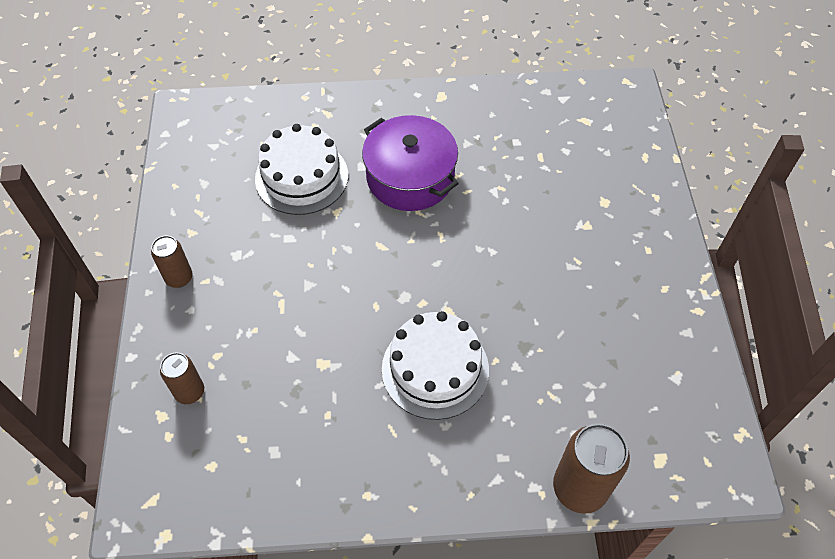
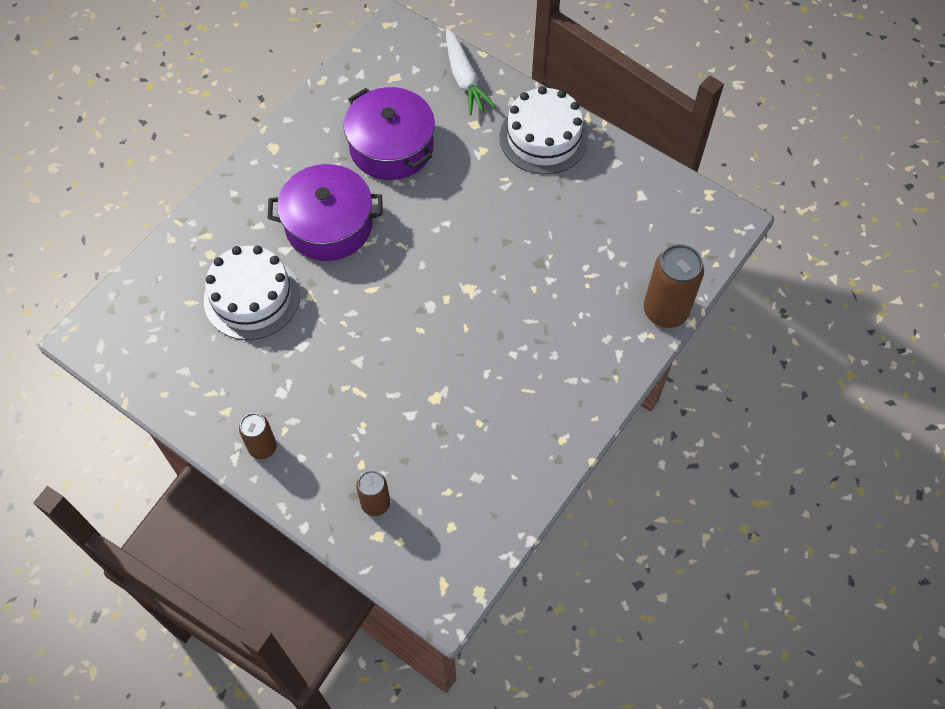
camera: 50 degrees left, 5 degrees up
(435, 369) = (506, 329): white cake -> white cake (543, 137)
(521, 164) = (391, 147): none -> purple pot
(638, 164) = (464, 79): none -> white carrot

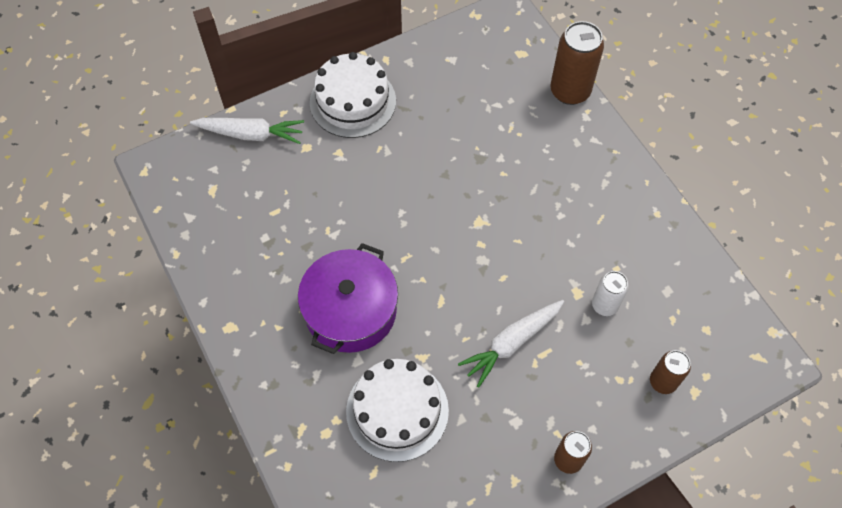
camera: 65 degrees left, 0 degrees up
(356, 361) = (511, 343): none -> white carrot
(391, 147) = (291, 223): purple pot -> none
(433, 425) = (604, 305): none -> white can

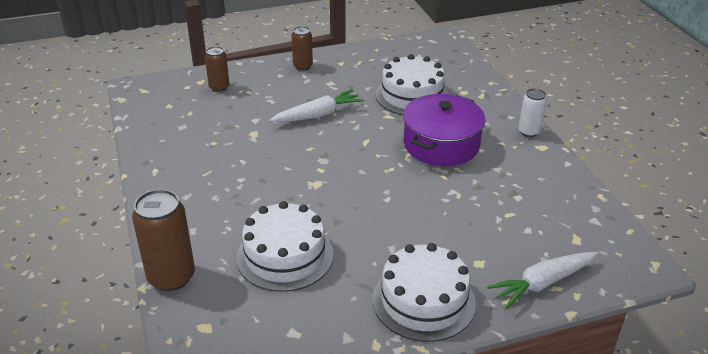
camera: 170 degrees left, 25 degrees down
(251, 134) = (542, 283): white carrot -> white carrot turned 45 degrees counterclockwise
(481, 127) = (285, 256): none -> white cake
(604, 305) = (236, 125): white can -> white can (529, 132)

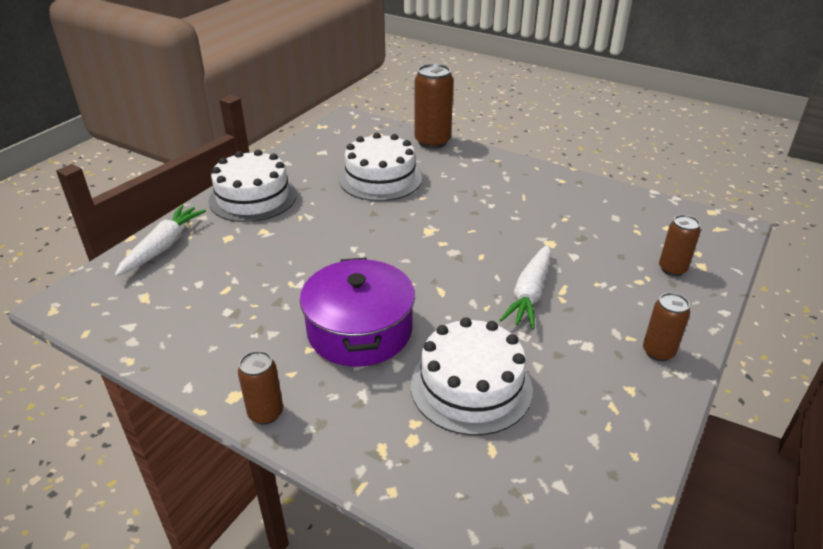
camera: 140 degrees right, 0 degrees up
(529, 132) = (265, 413): white can -> brown can

